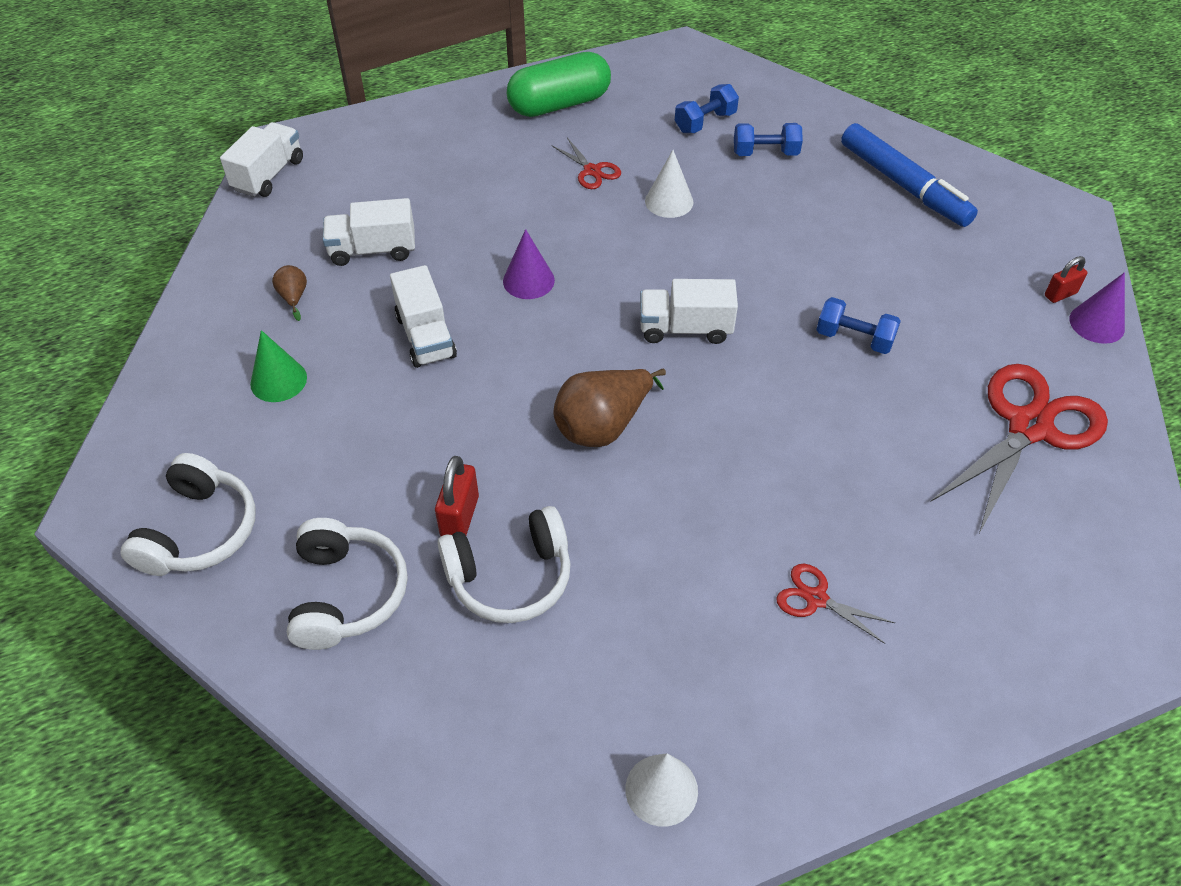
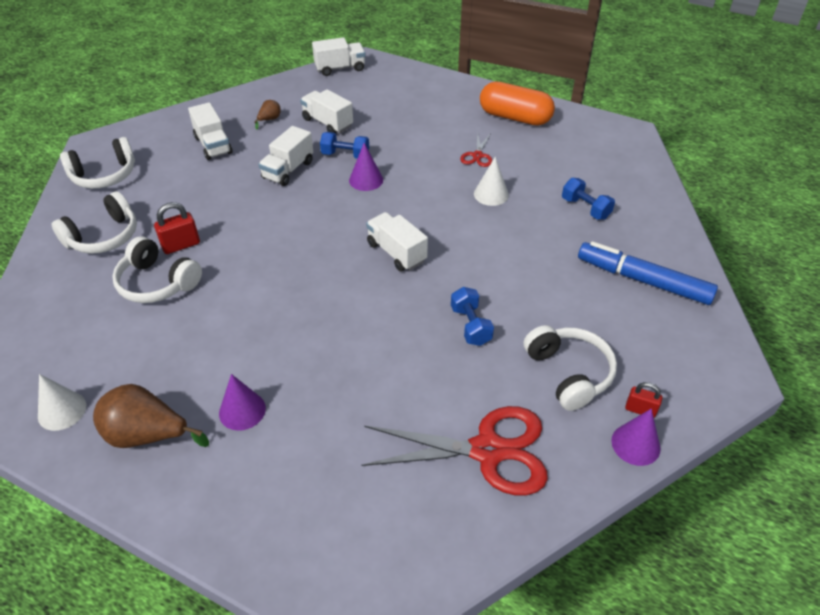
camera: 50 degrees right, 5 degrees down
(278, 380) = (213, 145): green cone -> white truck
(559, 104) = (515, 117): green capsule -> orange capsule
(603, 426) = (290, 260): brown pear -> brown pear (147, 435)
(705, 122) = (577, 173): blue dumbbell -> blue dumbbell (345, 155)
(815, 598) = (242, 410): red scissors -> purple cone
(904, 185) = (643, 280): blue marker -> blue marker turned 105 degrees clockwise
(979, 310) = (569, 373): none -> white headphones

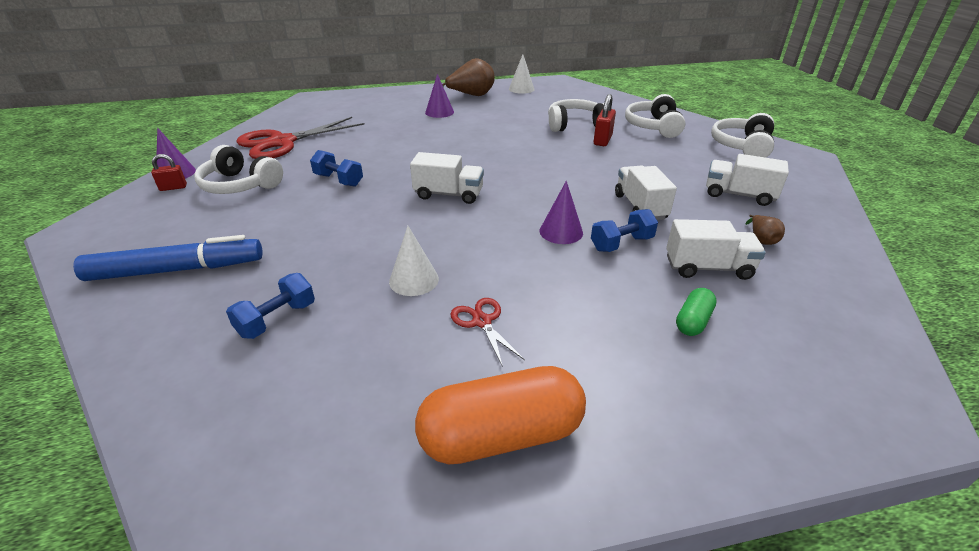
camera: 140 degrees right, 10 degrees down
(340, 68) = (884, 364): white truck -> none
(381, 110) = (693, 321): none -> green capsule
(585, 208) = (277, 319): blue dumbbell -> blue dumbbell turned 60 degrees counterclockwise

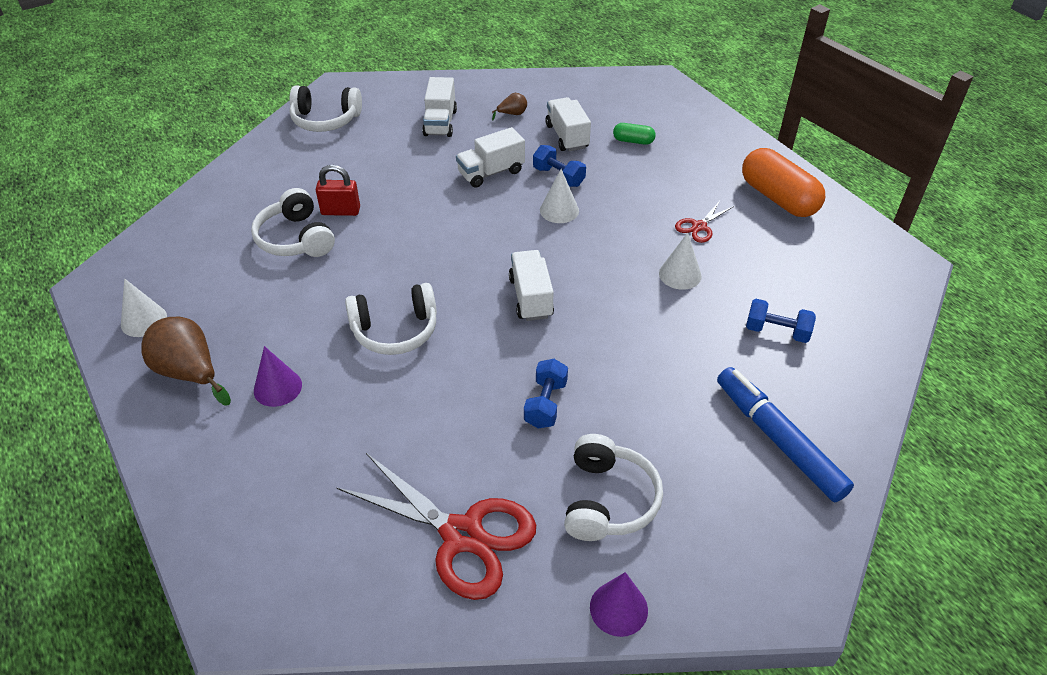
camera: 110 degrees left, 10 degrees up
(173, 188) = (654, 576): red padlock -> none
(561, 232) = (559, 210): purple cone -> white cone
(653, 127) = (284, 178): white headphones -> white headphones (395, 330)

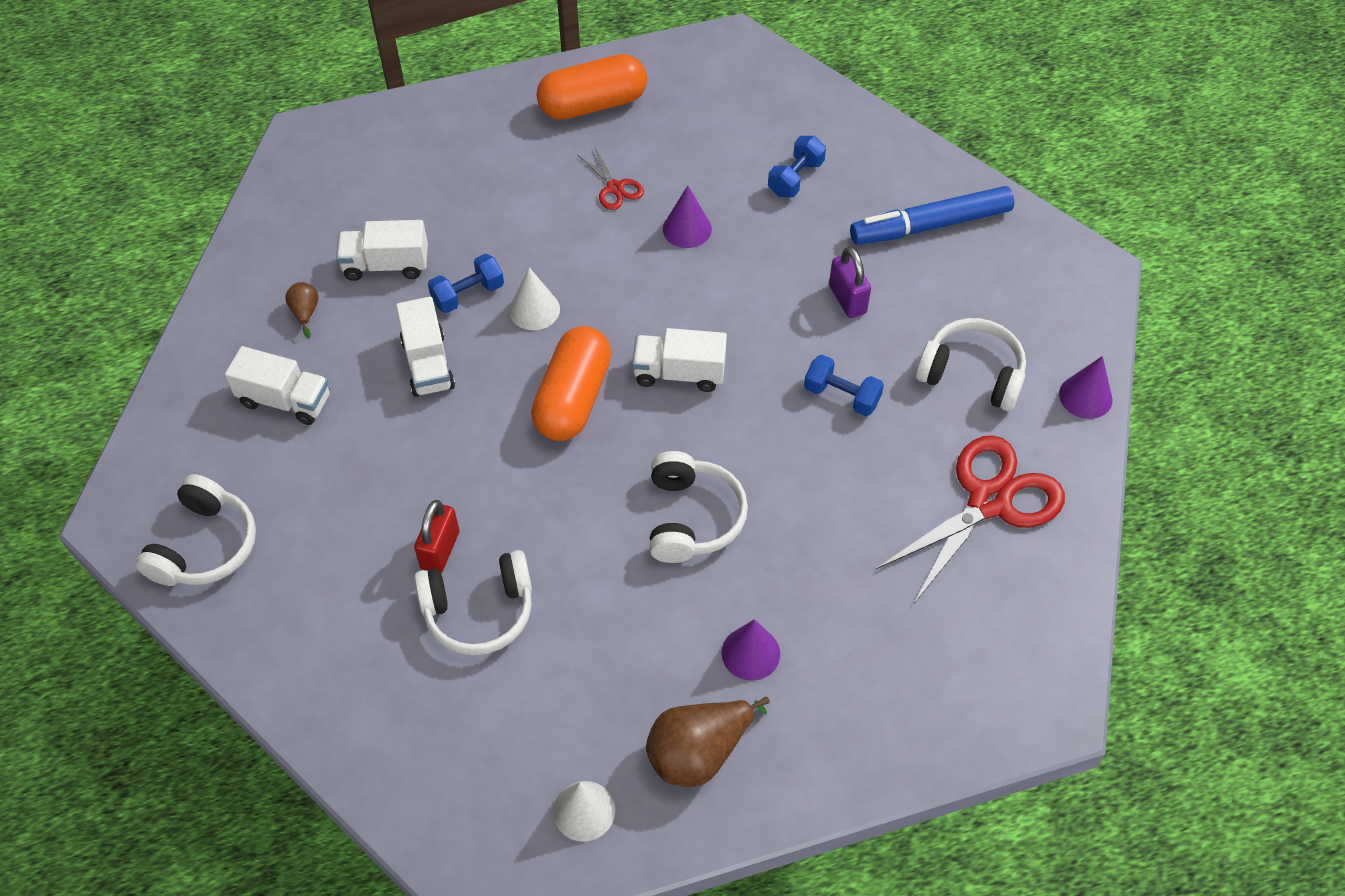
camera: 75 degrees left, 10 degrees up
(486, 246) = (573, 398): none -> orange capsule
(633, 141) = (427, 201): green capsule -> none
(655, 390) = (847, 299): none -> purple padlock
(680, 274) = (687, 229): white cone -> purple cone

